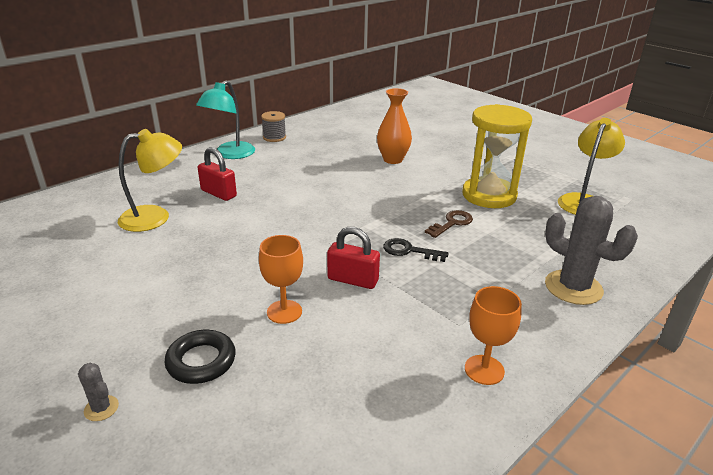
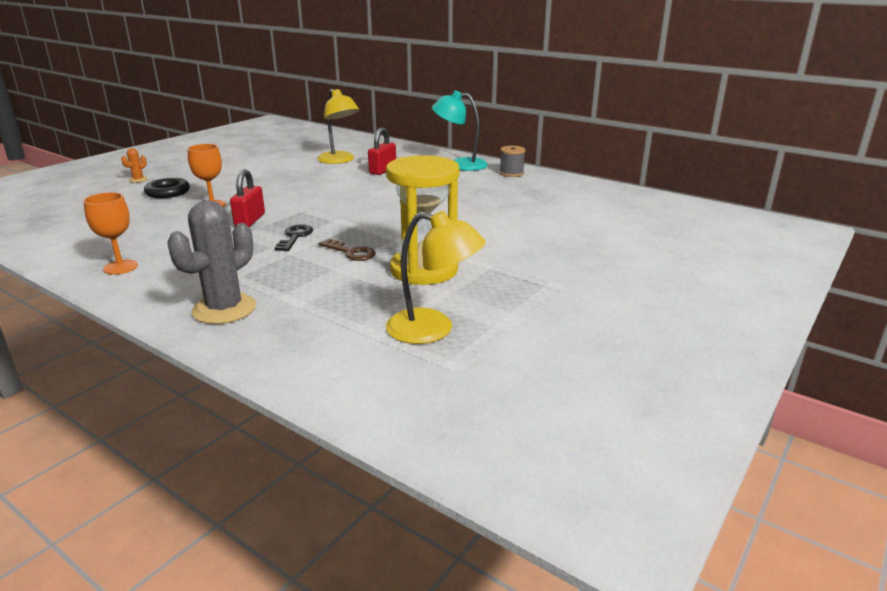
camera: 80 degrees right, 5 degrees down
(101, 408) = (138, 180): grey cactus -> orange cactus
(393, 159) = (493, 221): orange vase -> none

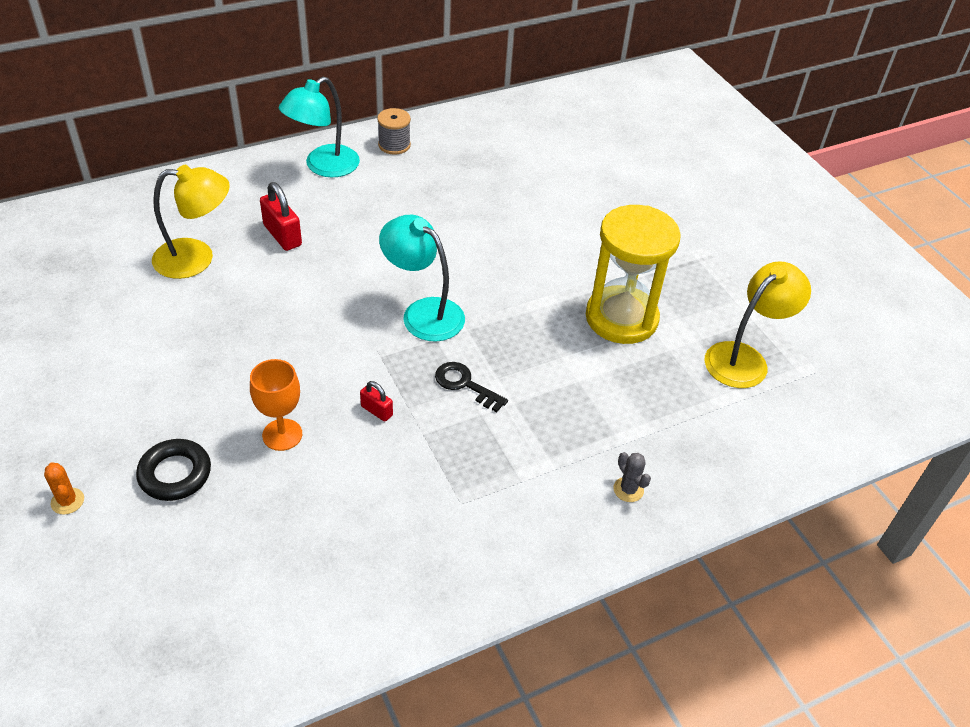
camera: 65 degrees left, 20 degrees up
(120, 267) = (453, 566): orange goblet -> none
(224, 309) = (628, 489): grey cactus -> grey cactus, size x0.44
(250, 220) = (376, 411): red padlock -> red padlock, size x0.57
(351, 252) = (543, 354): brown key -> none
(354, 213) = (423, 313): none -> turquoise lamp

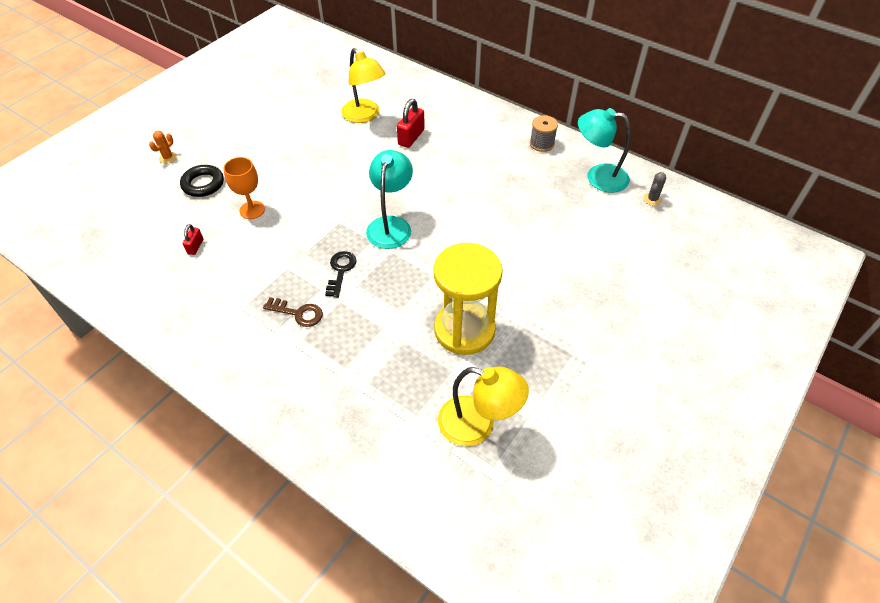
camera: 65 degrees right, 5 degrees up
(323, 167) = (489, 124): turquoise lamp -> turquoise lamp (598, 177)
(376, 411) = (293, 240): red padlock -> red padlock (195, 246)
(506, 448) = (298, 313): none -> brown key
(628, 489) = (297, 393): grey cactus -> grey cactus (652, 199)

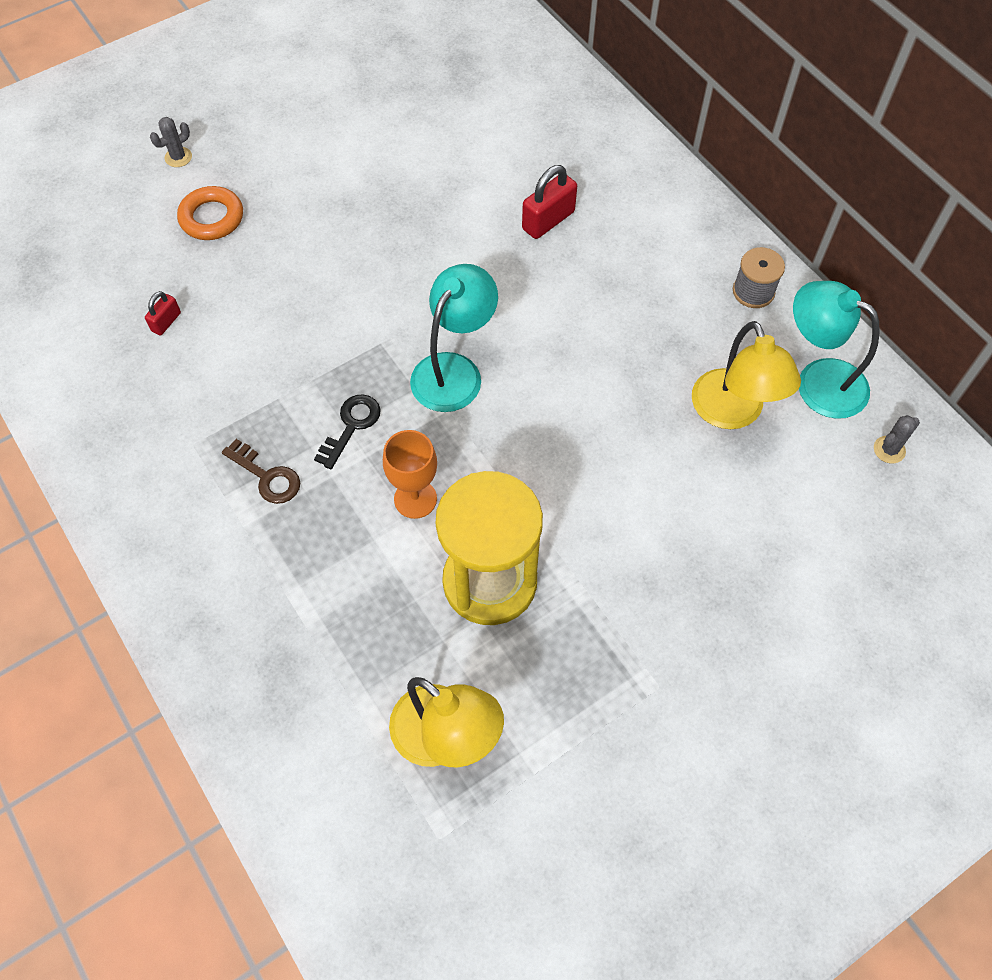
camera: 20 degrees right, 10 degrees up
(168, 158) = (178, 157): orange cactus -> grey cactus
(203, 184) = (212, 218): black ring -> orange ring
(252, 210) = (264, 283): orange goblet -> orange goblet (415, 499)
(365, 116) = (492, 160): yellow lamp -> yellow lamp (732, 413)

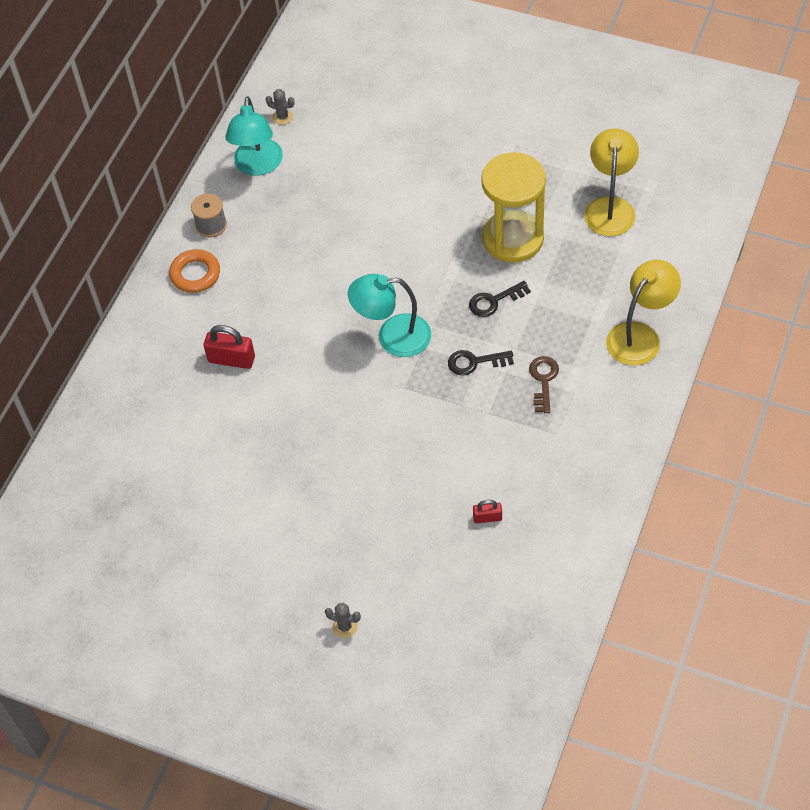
camera: 120 degrees left, 5 degrees down
(212, 218) = (382, 559): orange ring -> orange ring (195, 274)
(415, 499) = (494, 301): orange goblet -> black key
(732, 413) = (313, 192): yellow lamp -> yellow lamp (640, 336)

